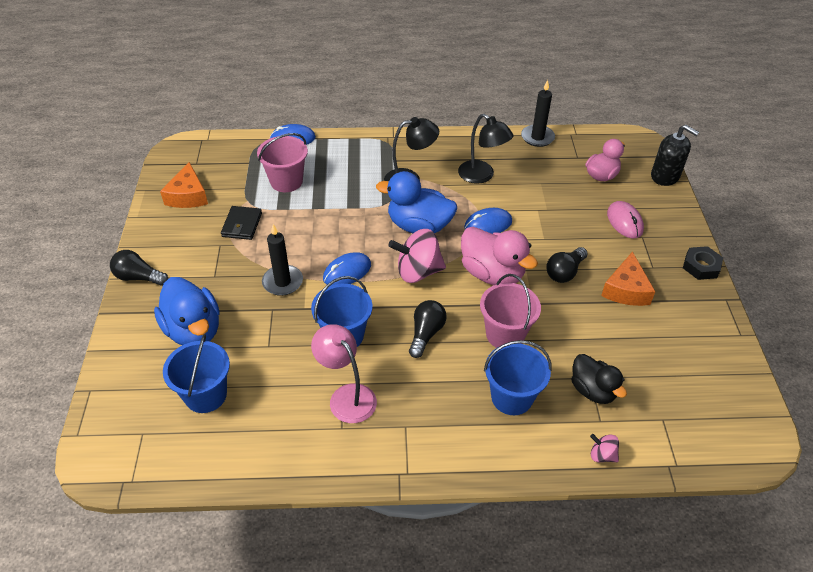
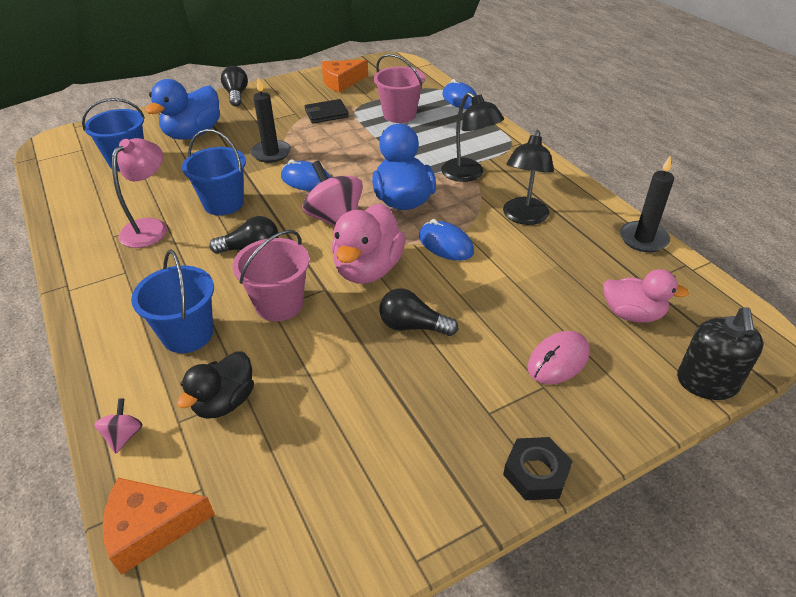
camera: 65 degrees right, 5 degrees down
(626, 289) = (422, 393): orange cheese -> orange cheese (151, 528)

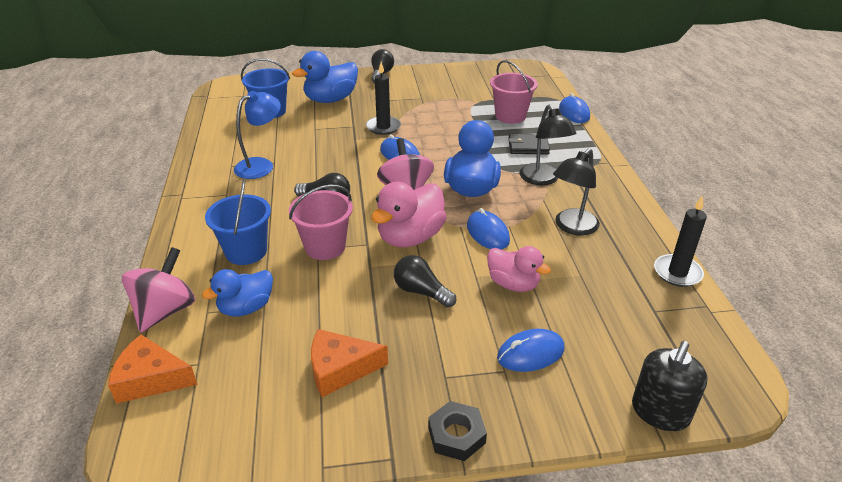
camera: 20 degrees right, 5 degrees down
(124, 436) = (165, 311): pink spinning top -> pink spinning top, size x2.07
(150, 227) = (261, 165): pink lamp -> blue lamp
(223, 203) = (325, 159): blue bucket -> none
(225, 402) = (246, 308): black duck -> blue duck
(326, 114) = (447, 103): black wallet -> black wallet (528, 146)
(341, 82) = (475, 79): orange cheese -> orange cheese (340, 369)
(558, 360) = (530, 353): pink mouse -> blue mouse
(632, 314) = (624, 334): pink duck -> pink duck (513, 284)

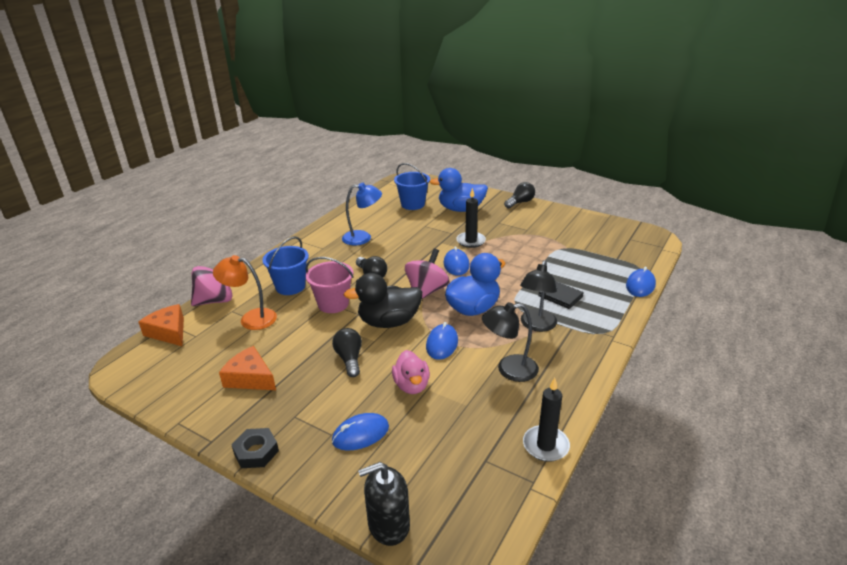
camera: 40 degrees right, 5 degrees down
(246, 308) = (251, 318): blue duck -> orange lamp
(410, 237) = (389, 322): pink duck -> black duck
(510, 116) = (579, 268): pink bucket -> none
(530, 353) = (360, 434): blue mouse -> blue mouse turned 45 degrees counterclockwise

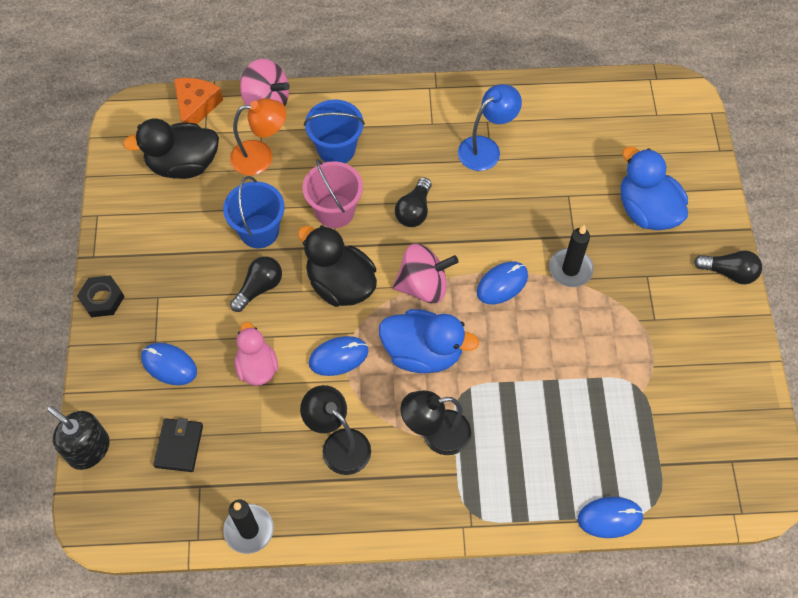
camera: 55 degrees right, 30 degrees up
(204, 356) = (183, 165): none -> black duck
(250, 378) = (180, 225): orange cheese -> none
(251, 318) = (261, 157): orange lamp -> orange lamp turned 105 degrees clockwise
(363, 238) = (486, 148): blue lamp -> blue lamp turned 90 degrees counterclockwise
(411, 385) = (257, 367): pink duck -> pink duck turned 120 degrees clockwise
(412, 204) = (613, 147): blue bucket -> blue bucket (259, 231)
(560, 296) = (515, 434): black wallet -> black wallet (179, 446)

